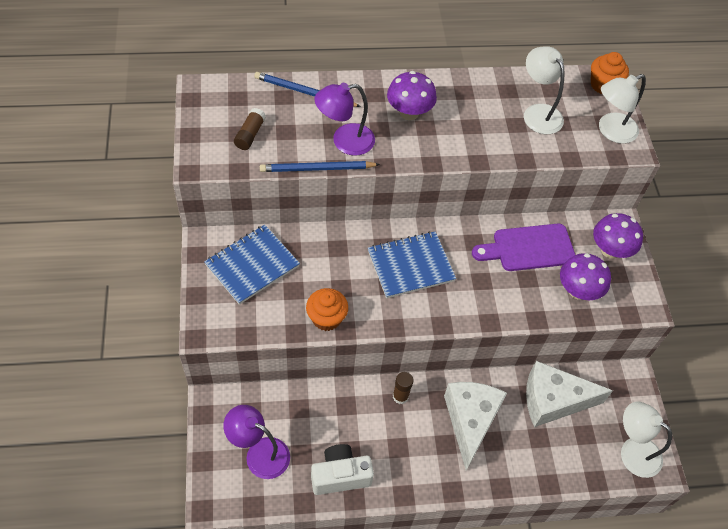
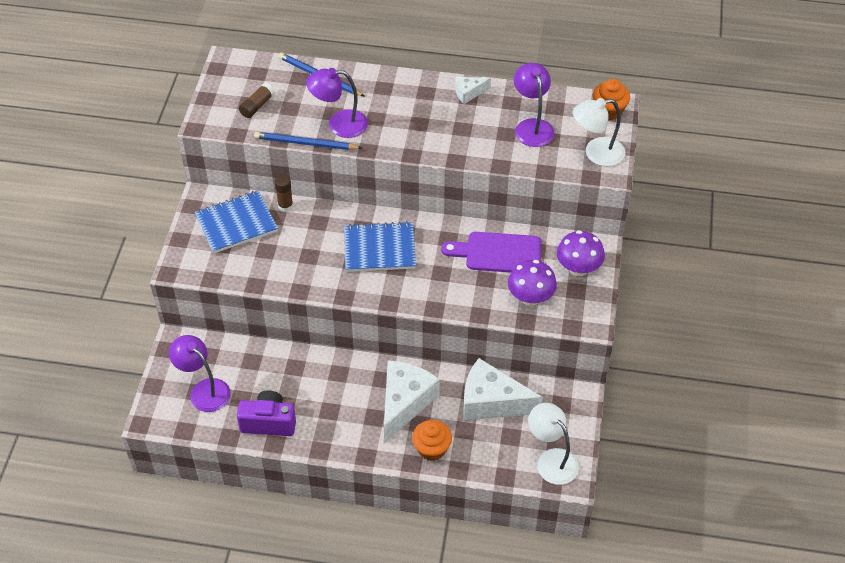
camera: 20 degrees right, 5 degrees down
(326, 318) = (286, 278): orange cupcake -> orange cupcake (431, 449)
(340, 476) = (268, 422): white camera -> purple camera
(400, 396) = (347, 369): brown glue stick -> brown glue stick (285, 206)
(409, 112) = (408, 108): purple mushroom -> none
(462, 87) = (469, 93): none -> white cheese
(538, 113) = (532, 126): white lamp -> purple lamp

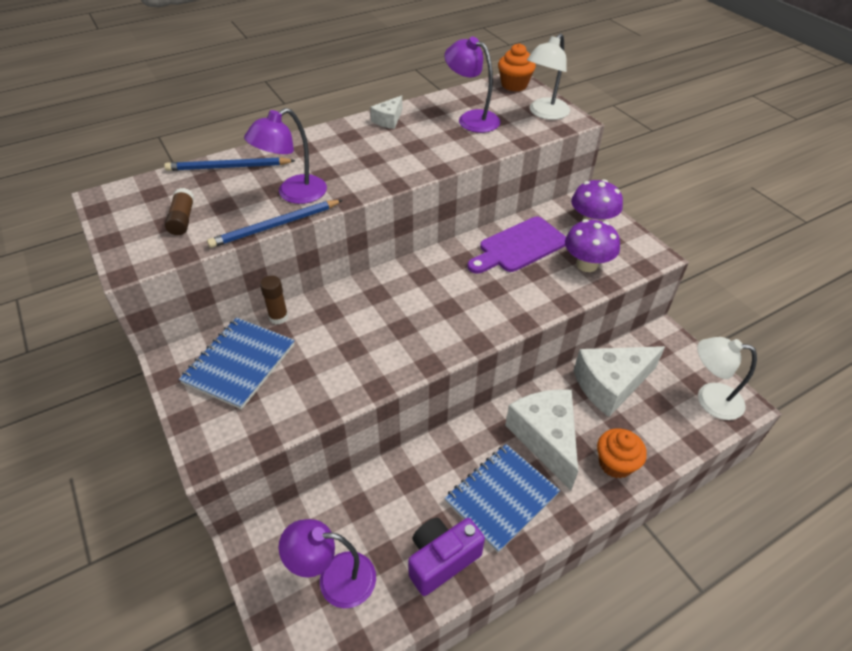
camera: 40 degrees left, 5 degrees down
(379, 249) = (414, 301): blue notebook -> blue notebook (501, 497)

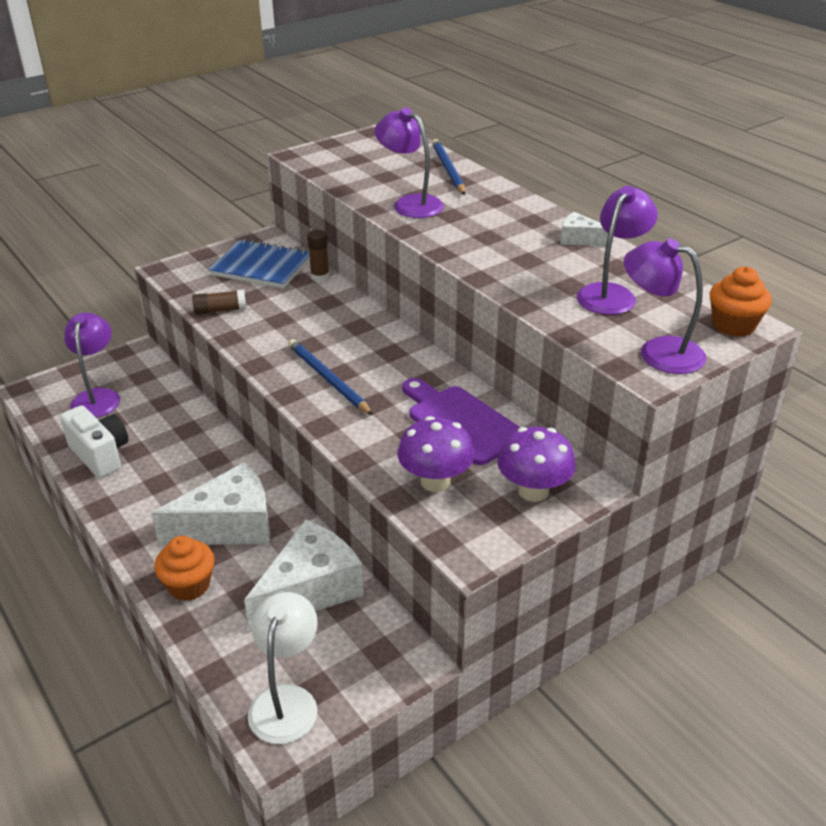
camera: 85 degrees right, 10 degrees down
(182, 219) = (361, 163): brown glue stick -> brown glue stick (220, 310)
(275, 226) = (357, 201): blue pencil -> blue pencil (328, 379)
(441, 560) = (100, 455): purple camera -> white camera
(501, 497) = (158, 491): blue notebook -> none
(544, 113) = (658, 352): white lamp -> purple lamp
(611, 385) = (310, 590): white cheese -> white cheese turned 75 degrees clockwise

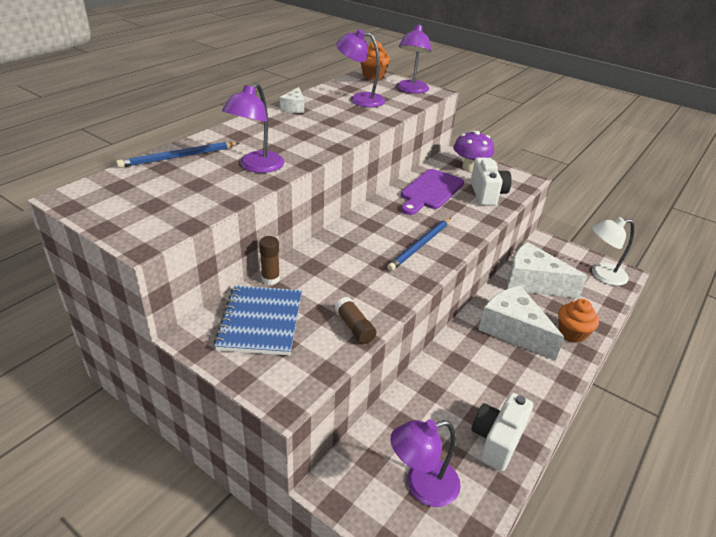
camera: 110 degrees left, 0 degrees up
(435, 481) = (487, 194): purple mushroom -> white camera

